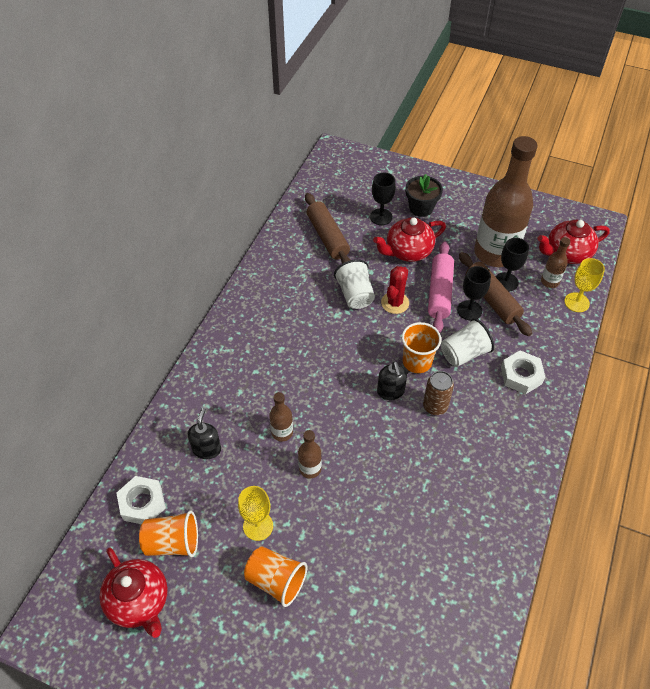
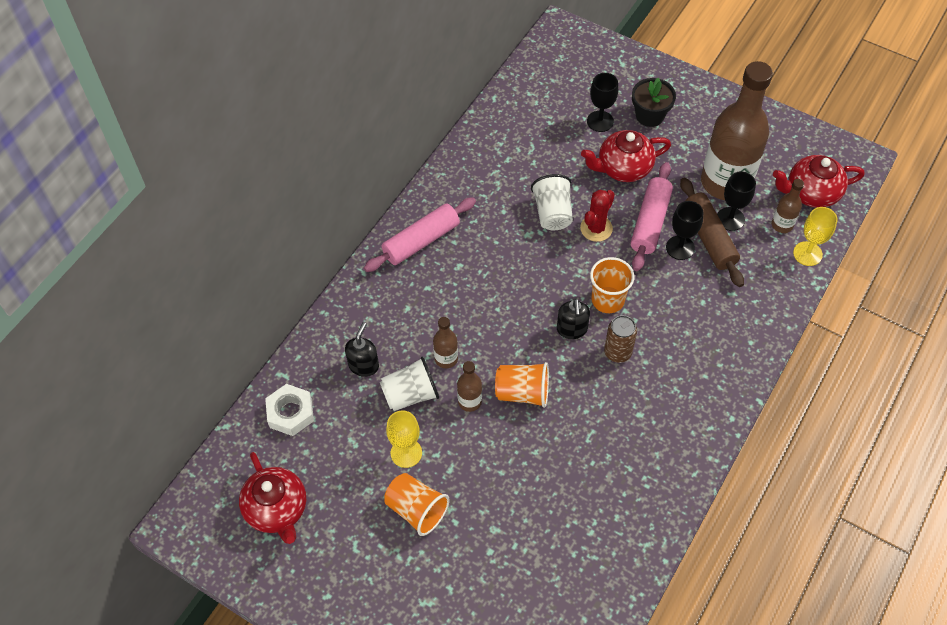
camera: 10 degrees right, 5 degrees up
(173, 542) = (317, 457): orange cup -> orange cup (522, 392)
(244, 332) = (421, 241): none -> pink rolling pin
(327, 237) = (533, 139): brown rolling pin -> none
(464, 353) = (662, 297): white cup -> white cup (410, 394)
(521, 375) = (722, 331): white nut -> none

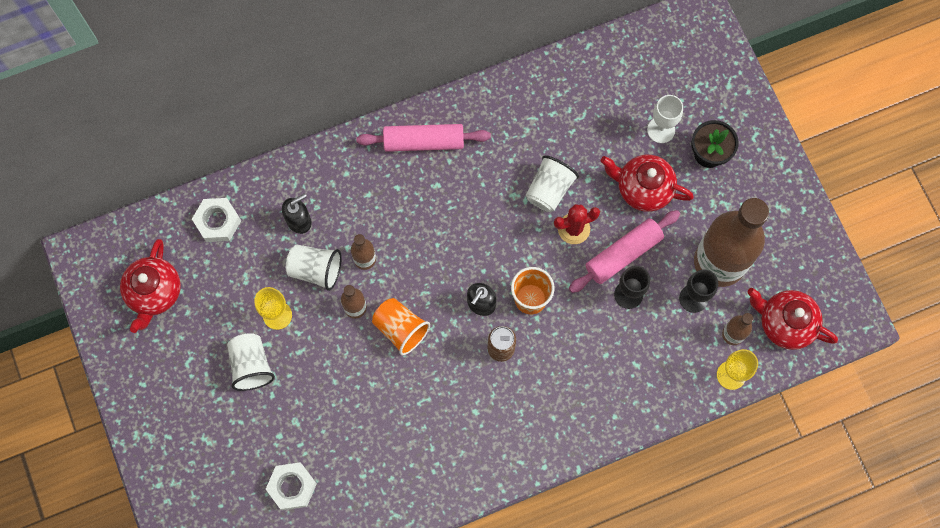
camera: 35 degrees right, 15 degrees up
(416, 510) = (251, 365): orange cup -> white cup
(537, 586) = (292, 487): none -> white nut
(600, 121) = (661, 130): black goblet -> white goblet
(709, 238) = (660, 302): brown rolling pin -> none

